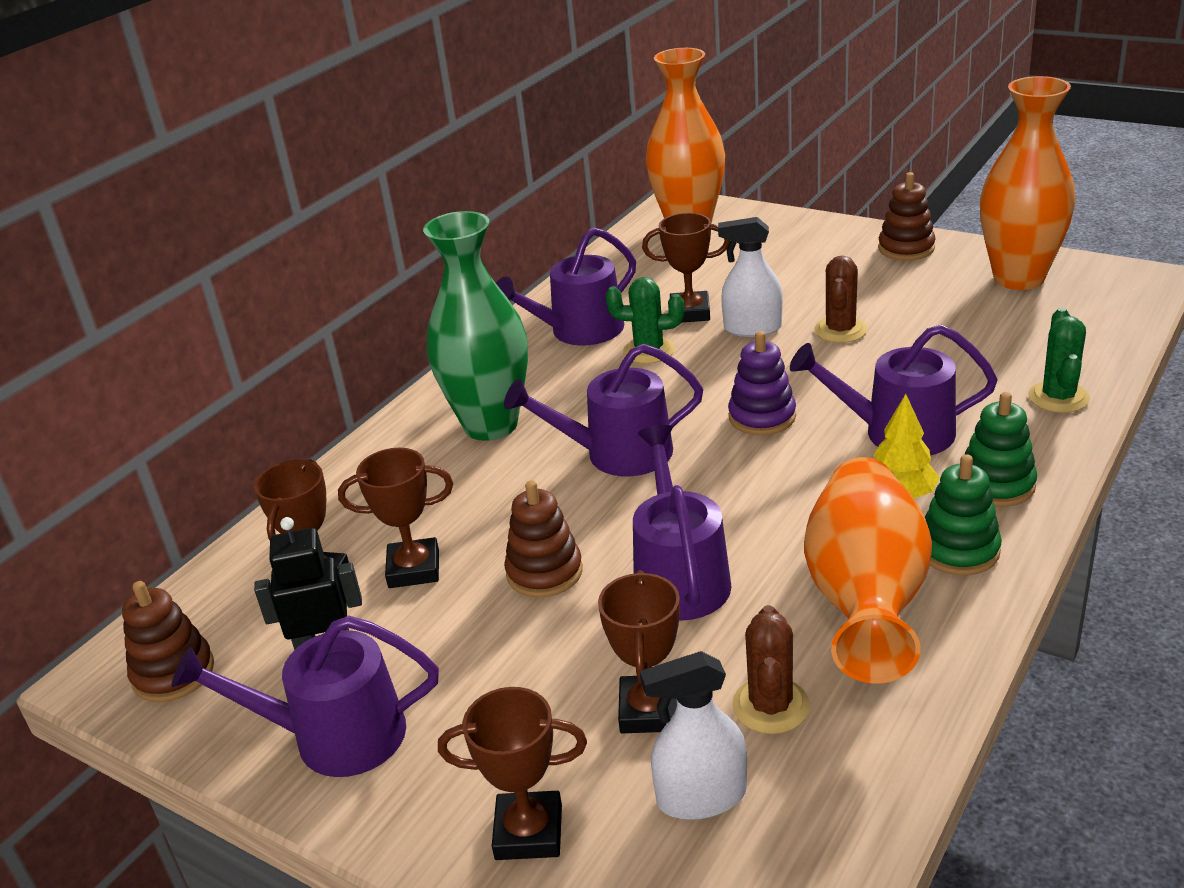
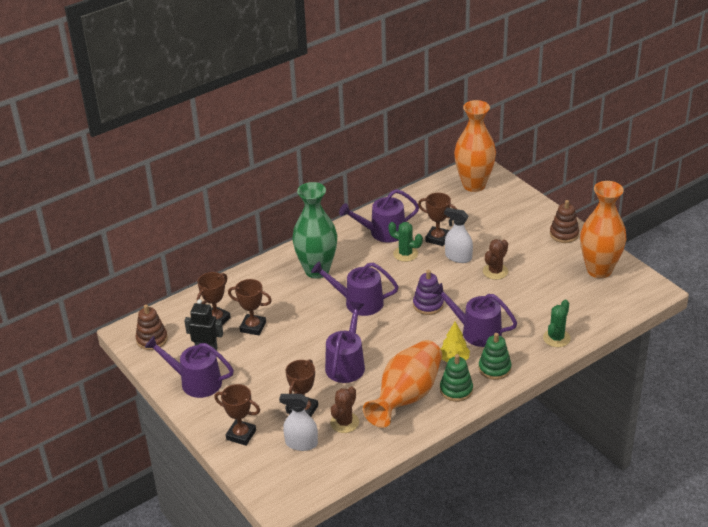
camera: 20 degrees right, 5 degrees up
(544, 572) = (299, 345): brown stacking toy -> none

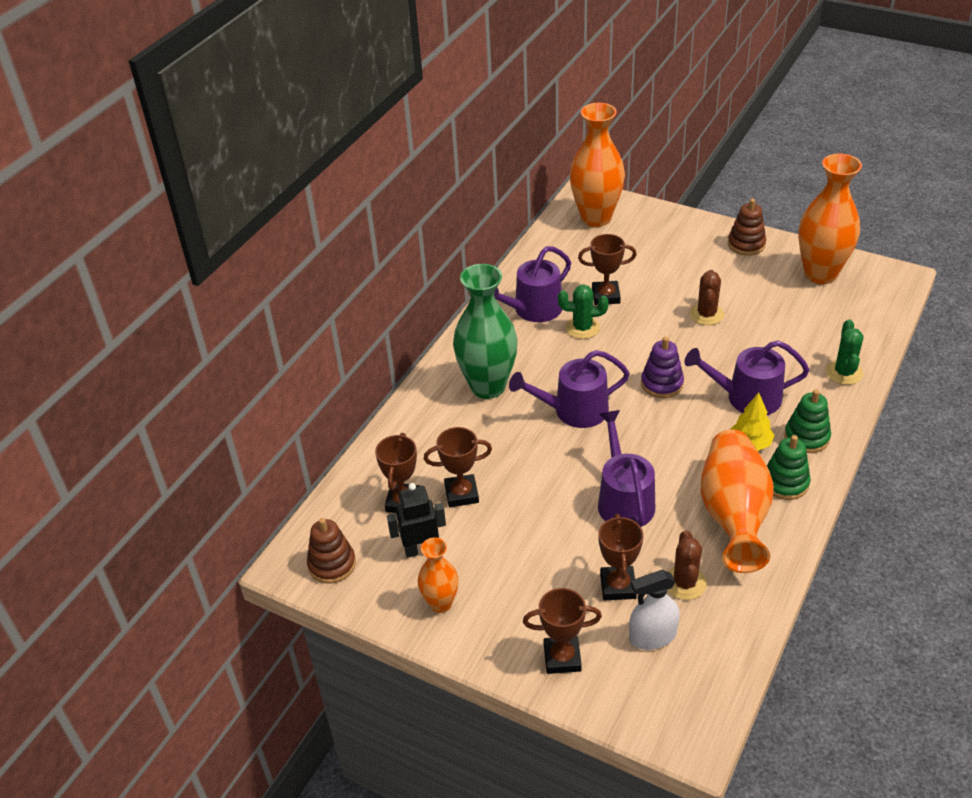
camera: 25 degrees left, 5 degrees up
(196, 382) = (440, 603): purple watering can -> orange vase
(458, 257) = (649, 311): white spray bottle -> none

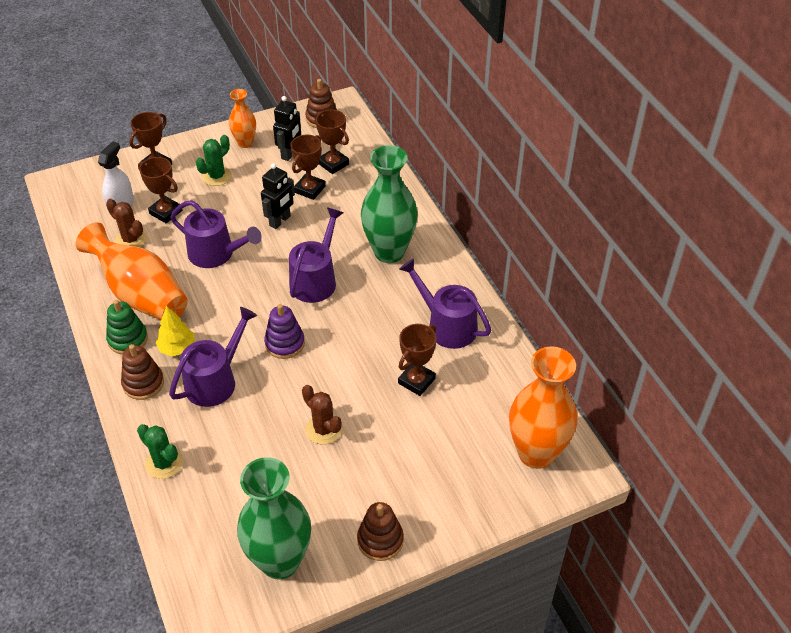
camera: 125 degrees right, 5 degrees up
(529, 485) = (280, 221): none -> black robot
(533, 310) = (447, 325): purple watering can -> purple watering can turned 45 degrees counterclockwise
(582, 328) = (394, 340): green cactus -> green cactus (217, 176)
(806, 437) = (143, 383): green stacking toy -> brown stacking toy
(820, 274) = (280, 561): orange vase -> green vase

